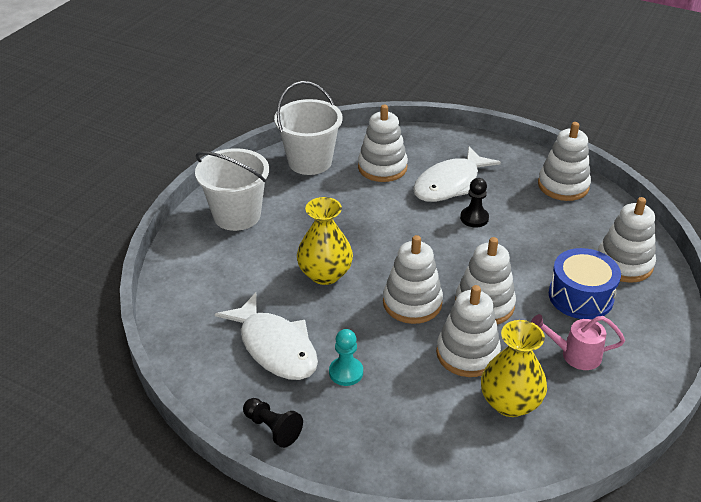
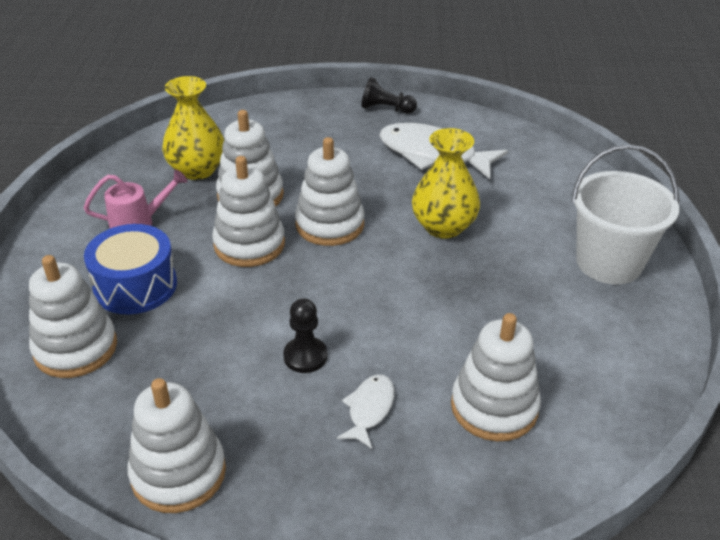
camera: 155 degrees right, 0 degrees up
(310, 162) = (609, 379): white bucket -> none
(346, 372) = (355, 154): turquoise pawn -> none
(450, 184) = (369, 409): white fish -> white fish, size x0.50

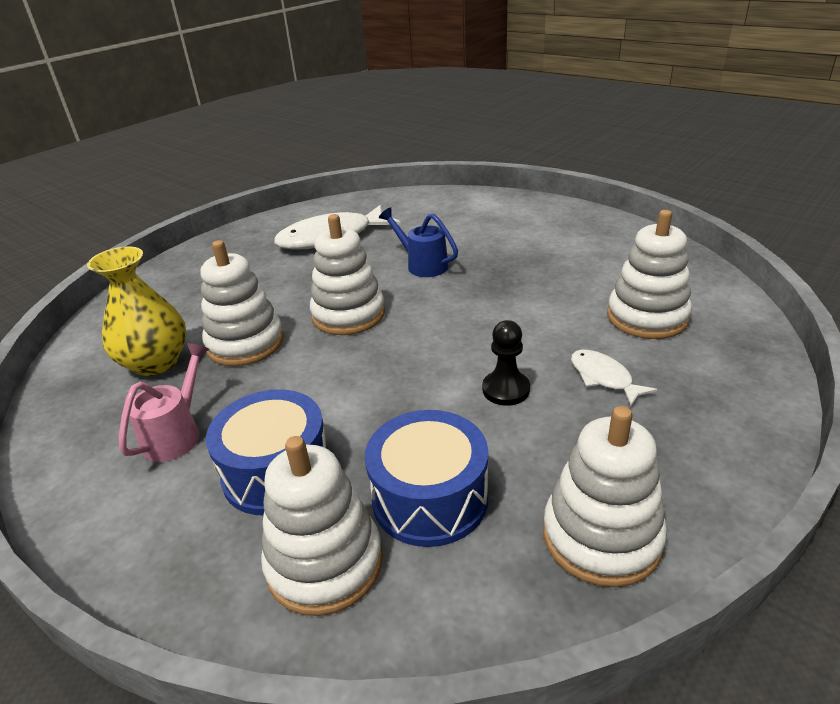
camera: 50 degrees left, 5 degrees down
(159, 368) = (430, 498): none -> blue drum
(249, 244) = (315, 369): white stacking toy -> none
(386, 109) = (242, 236): black pawn -> none
(443, 227) = (422, 265): yellow vase -> blue watering can
(609, 263) = (539, 221): white bucket -> none

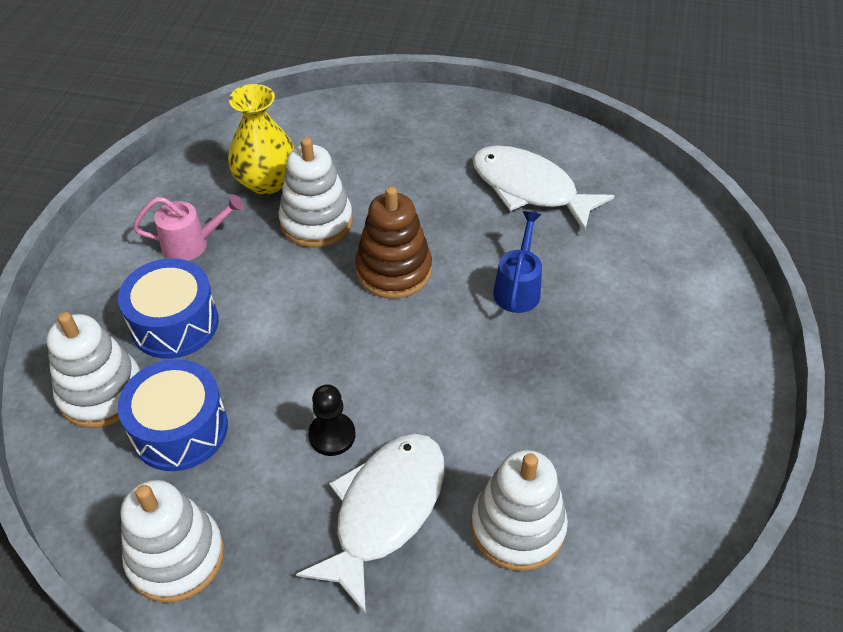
camera: 60 degrees right, 15 degrees up
(348, 315) = (394, 270): white stacking toy -> brown stacking toy
(603, 378) = (384, 510): white fish -> white fish, size x2.00

